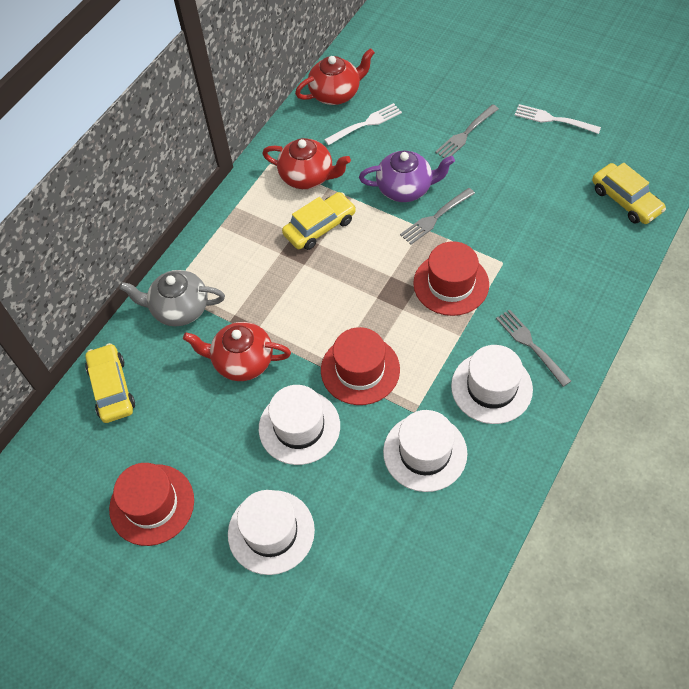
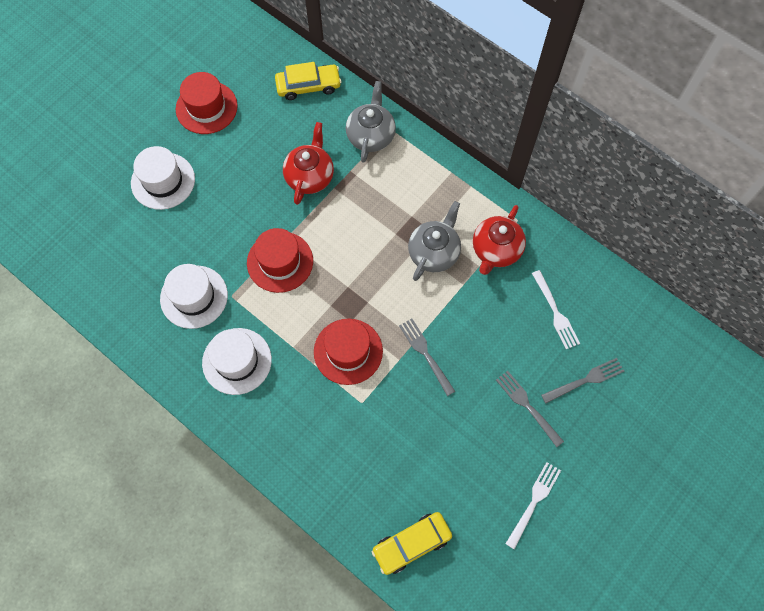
camera: 95 degrees right, 10 degrees up
(299, 427) = (241, 210): white hat -> none
(320, 227) = (434, 252): yellow car -> grey teapot
(336, 93) = (602, 291): red teapot -> none
(405, 188) = (466, 334): purple teapot -> none
(530, 345) = (269, 404): grey fork -> grey fork (586, 380)

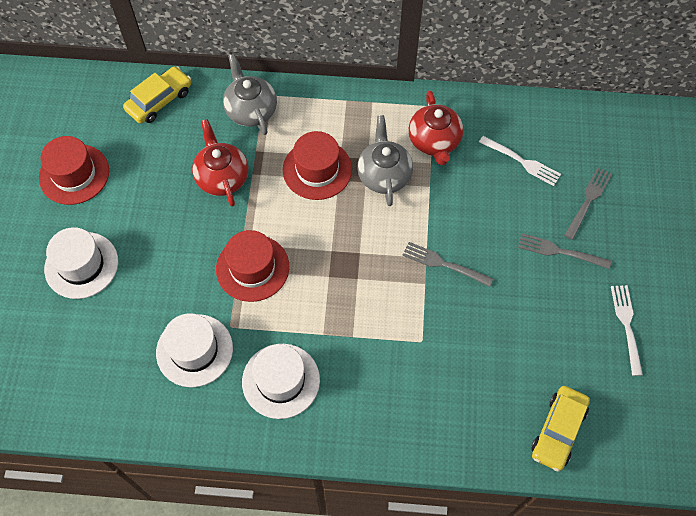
camera: 35 degrees left, 5 degrees down
(348, 351) = (375, 305): red hat -> red hat (317, 169)

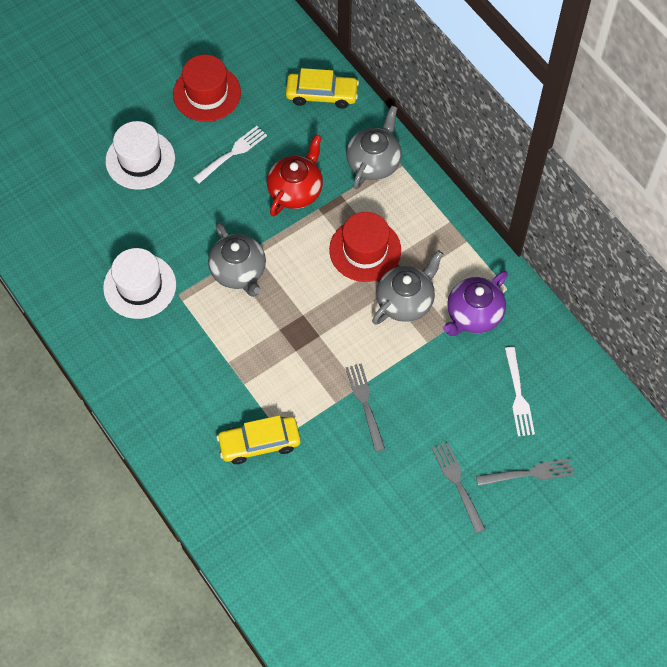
camera: 50 degrees right, 0 degrees up
(252, 268) = (239, 272): red hat -> grey teapot
(281, 380) = (166, 362): white hat -> none
(434, 141) = (473, 315): red teapot -> purple teapot
(558, 431) = (294, 590): yellow car -> yellow car (259, 443)
(626, 325) = (435, 582): white fork -> white fork (232, 153)

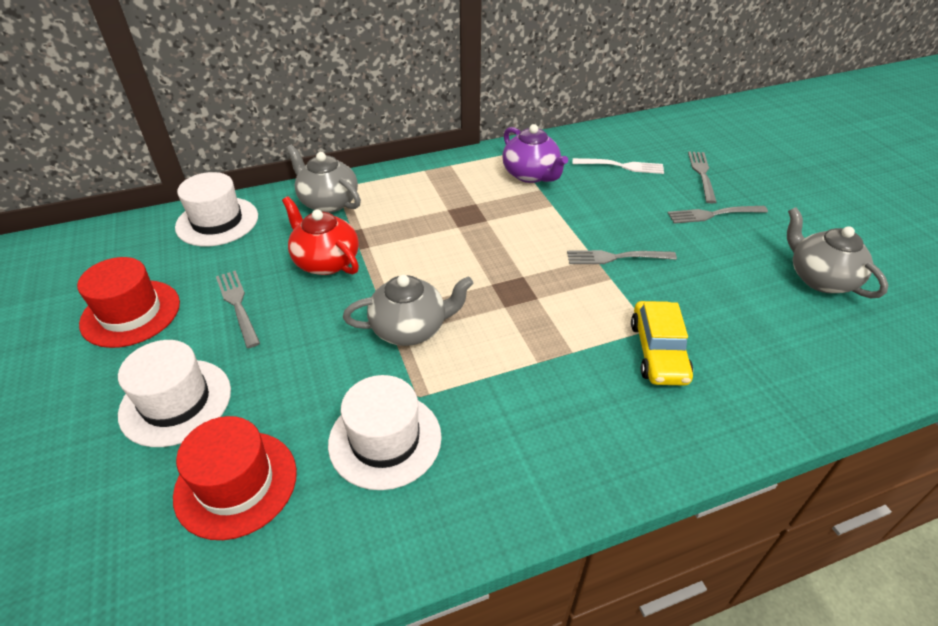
camera: 75 degrees left, 20 degrees down
(232, 153) = (237, 305): white fork -> grey fork
(322, 95) = (217, 221): yellow car -> white hat
(365, 250) = (429, 225): red hat -> red hat (236, 483)
(405, 301) = (501, 210): grey teapot -> grey teapot (820, 278)

